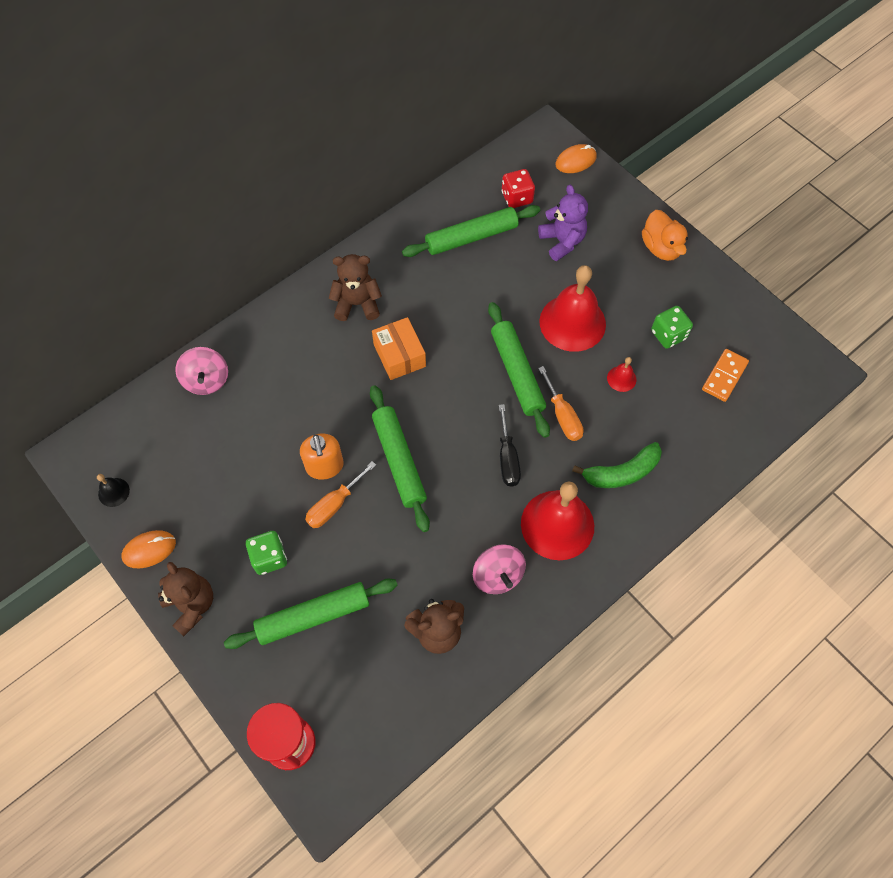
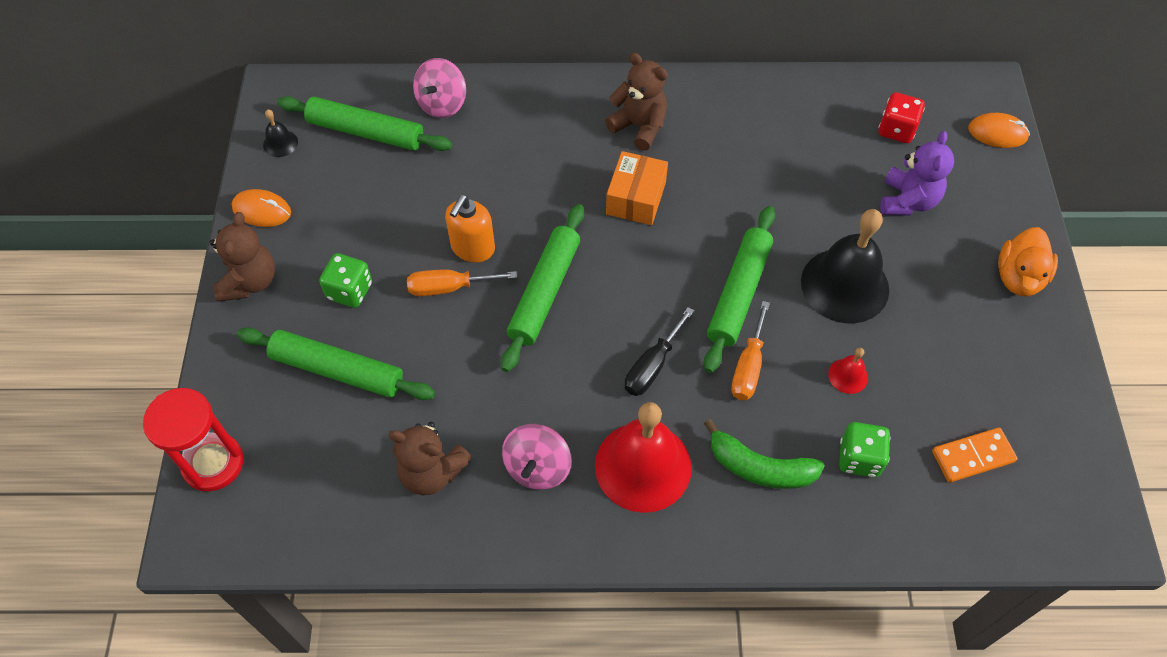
camera: 40 degrees right, 5 degrees down
(471, 237) = (811, 137): green rolling pin -> green rolling pin (366, 132)
(572, 322) = (844, 285): red bell -> black bell
(668, 335) = (944, 369): green dice -> green dice (859, 458)

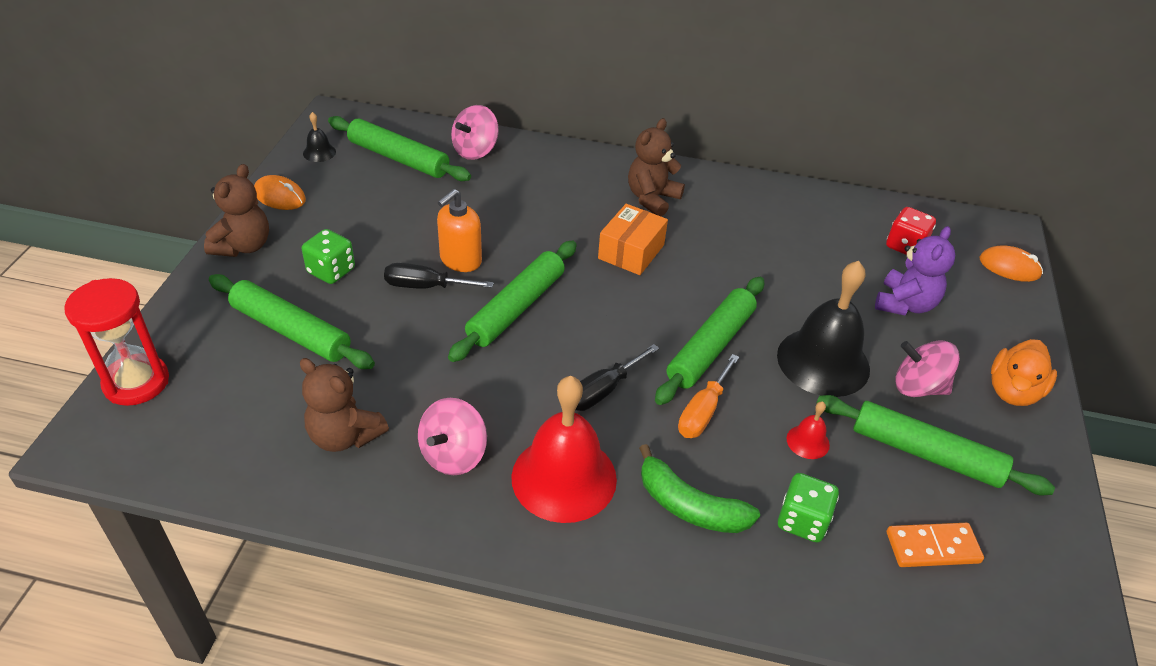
camera: 10 degrees right, 15 degrees down
(449, 287) = (425, 286): orange screwdriver -> black screwdriver
(639, 126) = (652, 199): brown teddy bear -> brown teddy bear turned 105 degrees counterclockwise
(934, 293) = (918, 387): none -> pink spinning top
(952, 363) = (925, 453): none -> green rolling pin

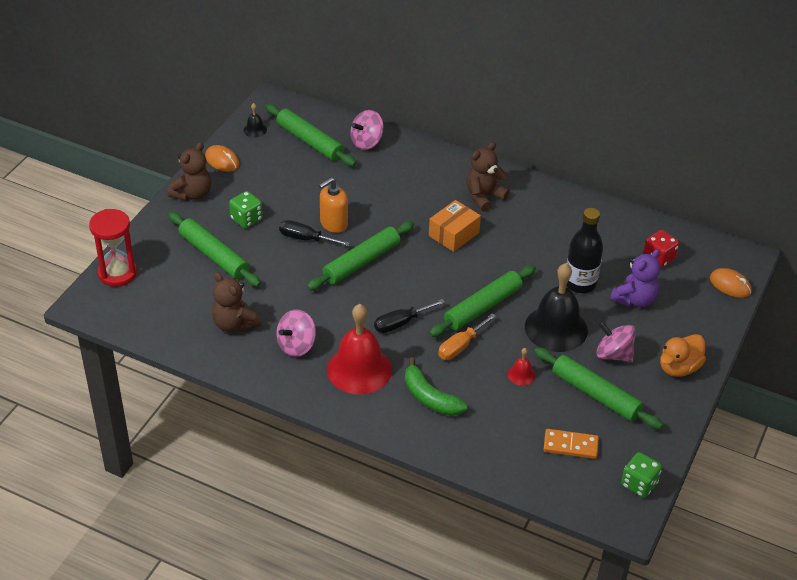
camera: 15 degrees right, 0 degrees up
(802, 521) = (496, 418): green dice -> green dice (639, 484)
(824, 293) = (580, 283): none -> black bottle

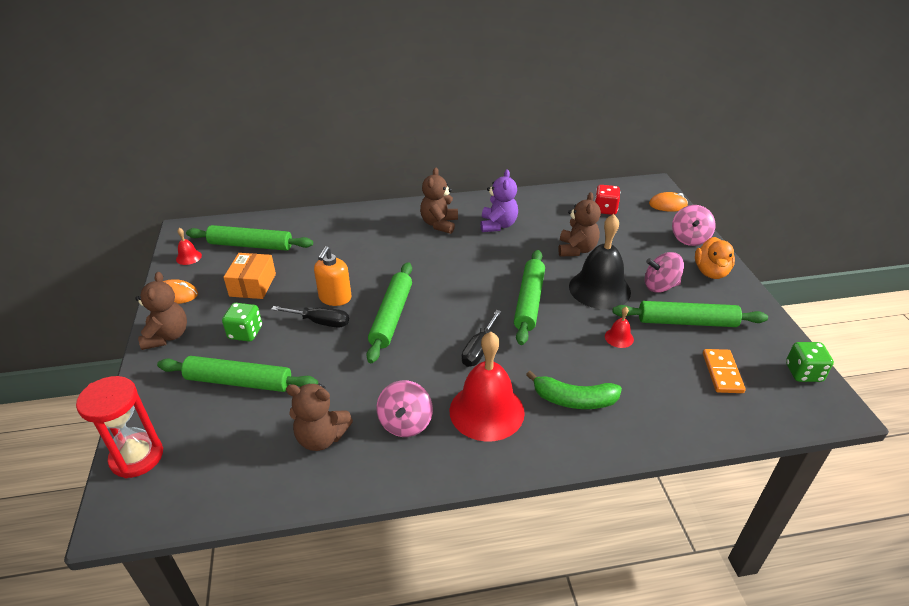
camera: 35 degrees left, 5 degrees down
(255, 130) = (188, 257): black bell -> red bell
(305, 239) = (320, 322): black screwdriver -> black screwdriver turned 150 degrees counterclockwise
(367, 142) = (303, 226): pink spinning top -> pink spinning top (689, 239)
(453, 234) = (445, 260): orange box -> orange box (252, 285)
(460, 346) = (548, 341): orange screwdriver -> none
(570, 446) = (722, 373): orange domino -> orange domino turned 60 degrees counterclockwise
(580, 283) = (576, 249): black bottle -> brown teddy bear
(635, 299) = (625, 242): purple teddy bear -> purple teddy bear (498, 225)

